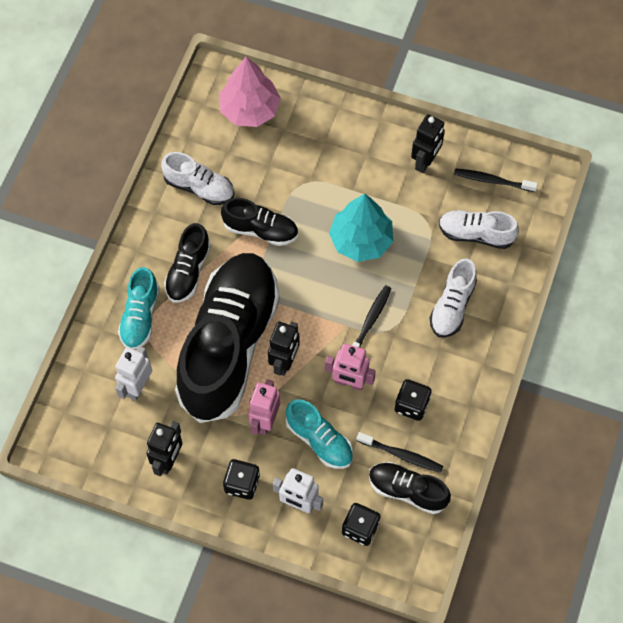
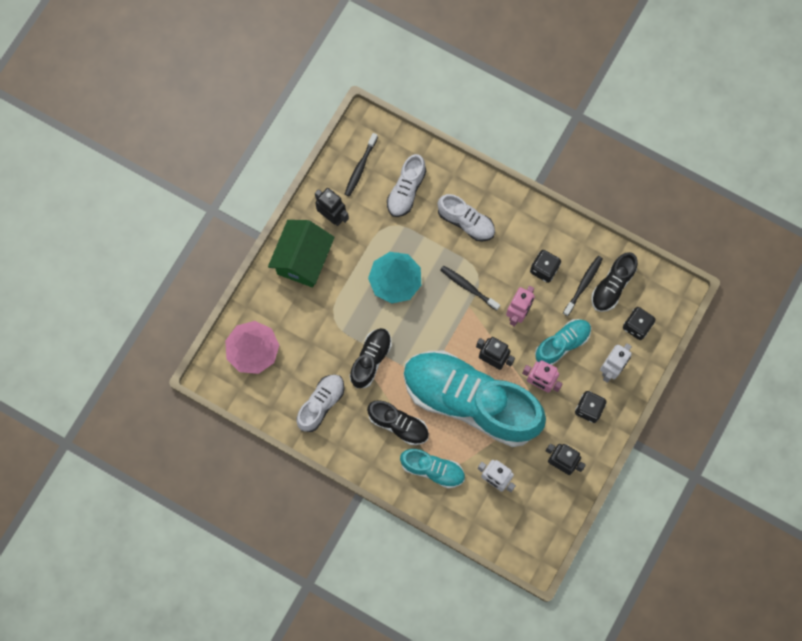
camera: 80 degrees left, 10 degrees up
(229, 345) = (470, 401): black shoe -> turquoise shoe
(365, 141) = (303, 260): none -> green house

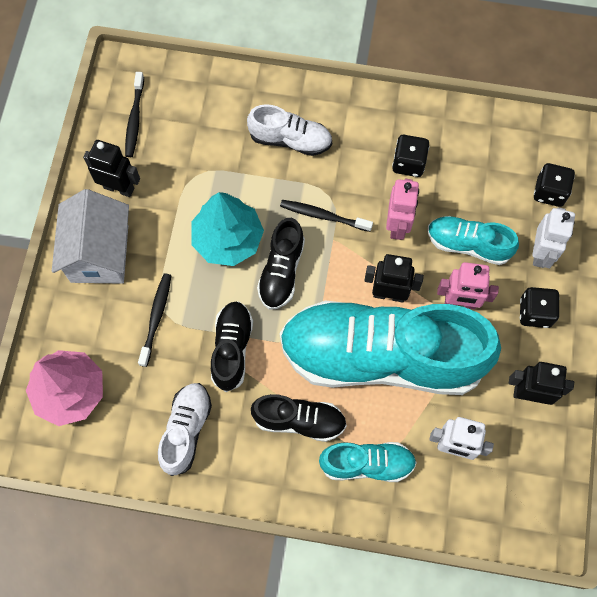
camera: 20 degrees left, 5 degrees down
(303, 260) = (99, 254): green house -> white house
(406, 191) = (202, 127): white shoe -> none
(562, 344) = (468, 244): turquoise shoe -> turquoise shoe turned 105 degrees counterclockwise
(583, 284) = (464, 165): black toothbrush -> black toothbrush (156, 317)
(612, 286) = (499, 155): black shoe -> black shoe (281, 271)

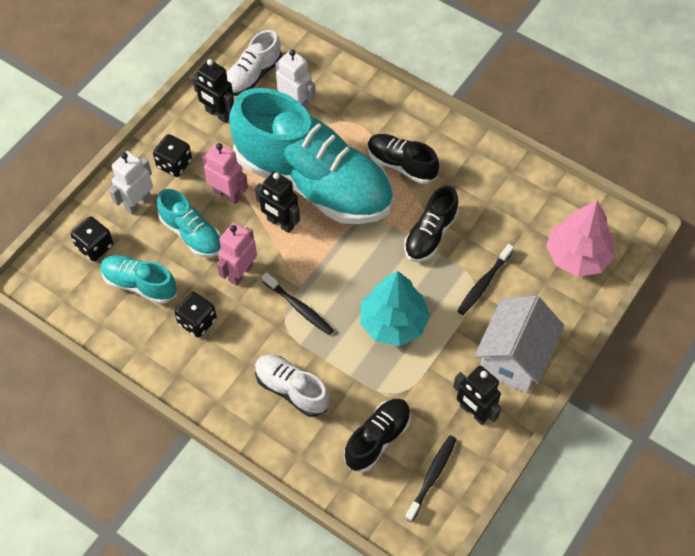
camera: 155 degrees left, 10 degrees down
(186, 430) = (493, 192): white shoe -> white shoe (252, 76)
(281, 271) = (360, 277): black shoe -> black shoe (377, 439)
(367, 464) = (365, 118): turquoise shoe -> turquoise shoe (140, 284)

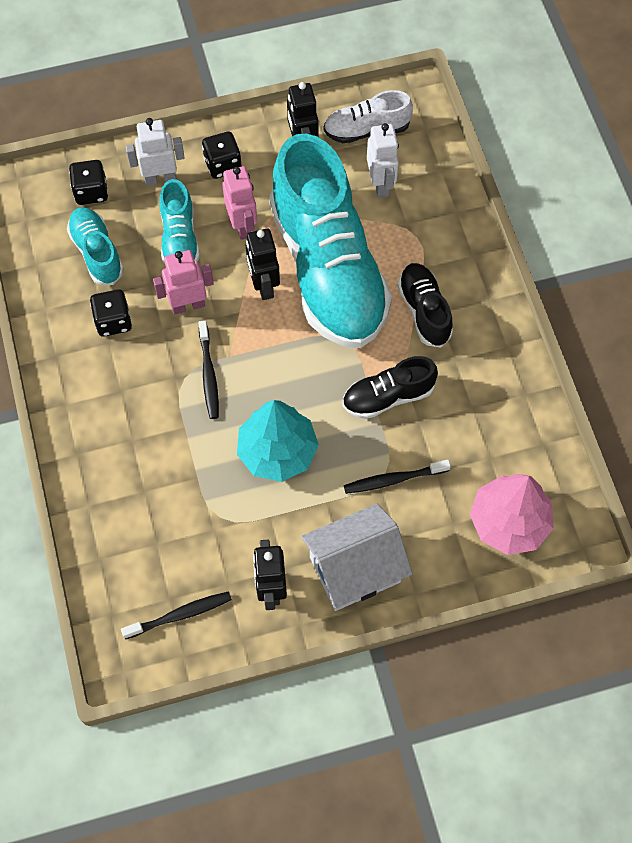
camera: 40 degrees right, 5 degrees up
(291, 389) = (135, 442): white shoe -> none
(377, 439) = (166, 543): black shoe -> none

